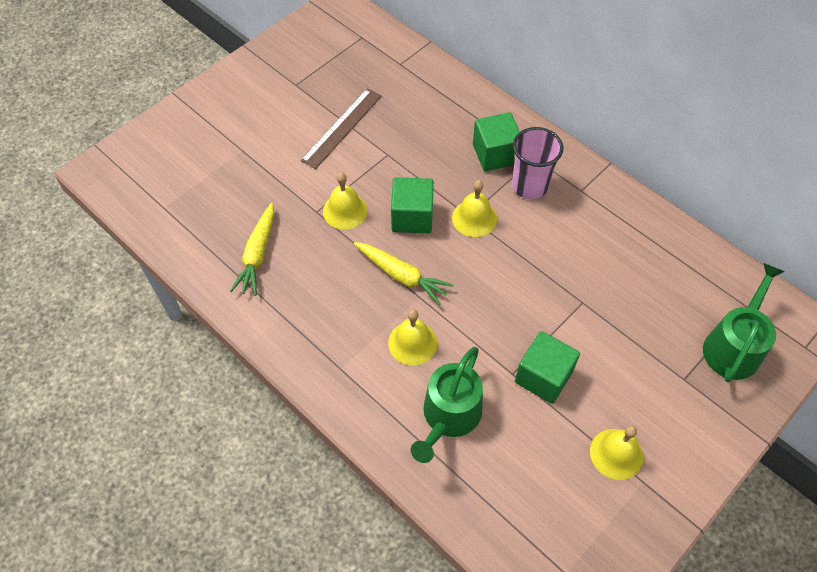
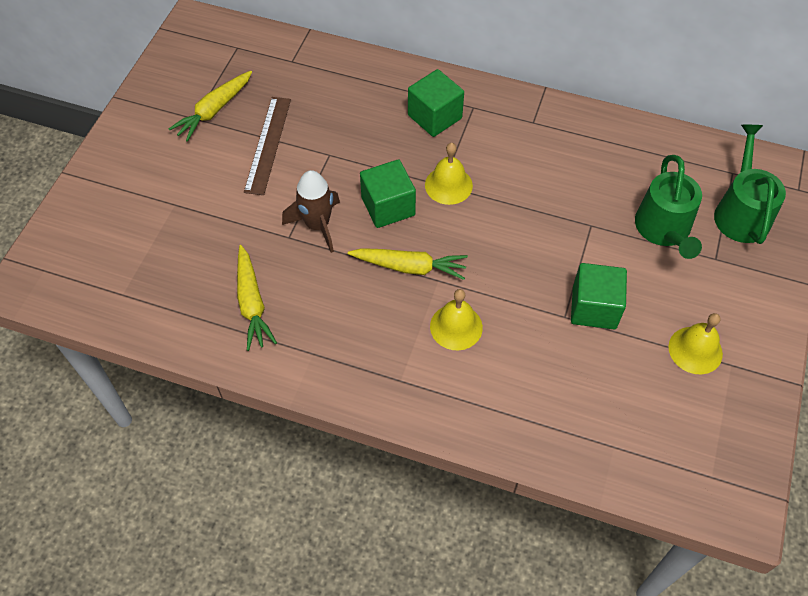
camera: 25 degrees left, 0 degrees up
(314, 84) = (214, 111): none -> yellow carrot
(345, 210) = (317, 225): yellow bell -> brown rocket
(449, 416) = (529, 381): green watering can -> green watering can (664, 229)
(529, 186) = (483, 135): pink cup -> none

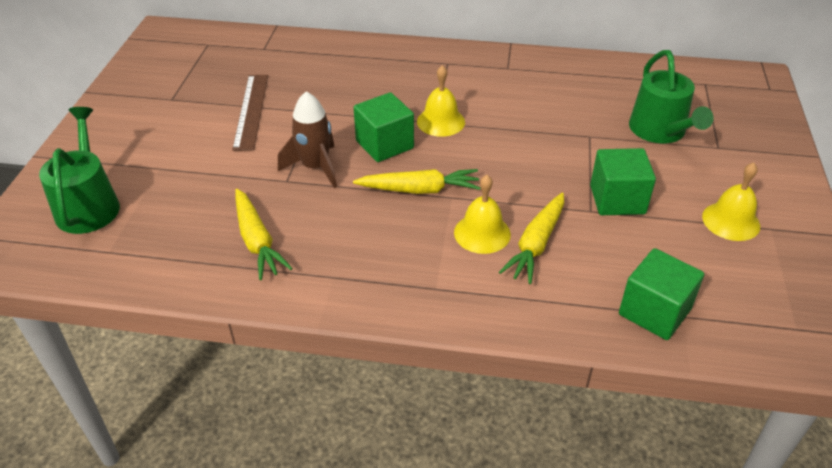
camera: 10 degrees left, 15 degrees down
(214, 111) = (191, 91): yellow carrot -> yellow carrot (536, 244)
(434, 117) = (413, 73): green cube -> green cube (654, 312)
(741, 212) = (726, 111): green watering can -> green watering can (89, 205)

